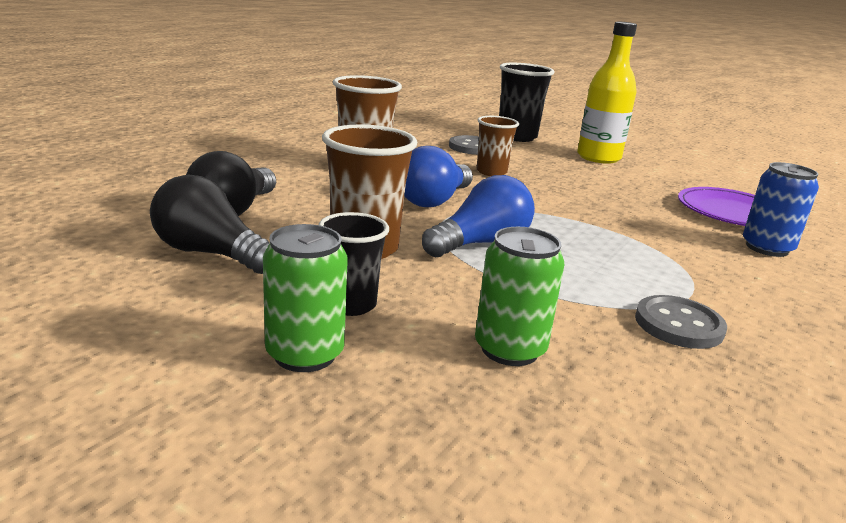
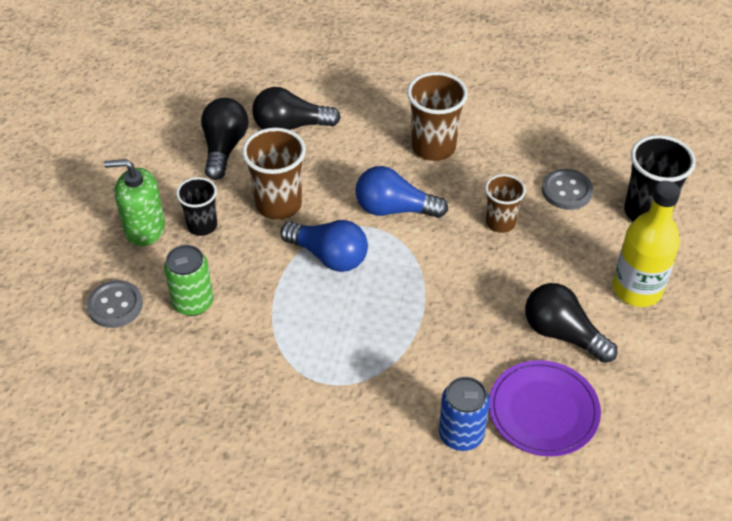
camera: 70 degrees right, 25 degrees up
(305, 354) = (144, 228): green can -> green soap dispenser
(641, 186) = (562, 334): none -> black light bulb
(678, 325) = (270, 377): grey button -> grey button (115, 305)

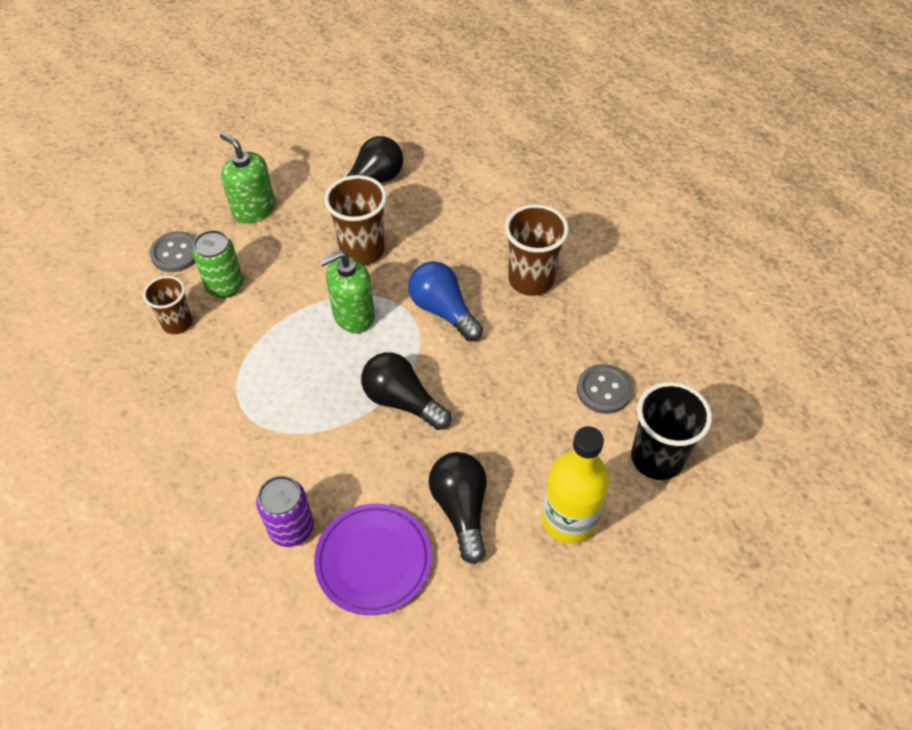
camera: 40 degrees right, 5 degrees up
(202, 226) = (293, 232): black cup -> none
(291, 126) = (438, 194): black light bulb -> black light bulb (402, 401)
(329, 256) = (353, 315): blue light bulb -> green soap dispenser
(461, 434) = (291, 528): blue can -> purple can
(500, 223) = (515, 379): brown cup -> brown cup (177, 323)

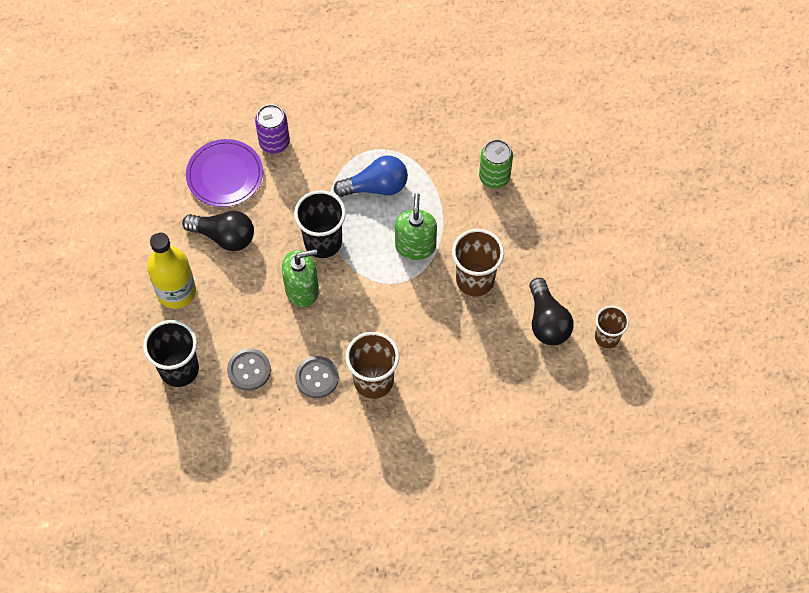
camera: 120 degrees right, 10 degrees up
(176, 253) = (546, 157): grey button -> grey button (317, 378)
(177, 323) = (476, 137): brown cup -> brown cup (607, 337)
(254, 209) = (564, 224): green soap dispenser -> green soap dispenser (302, 289)
(402, 401) = (323, 242): black light bulb -> black cup
(443, 311) = (382, 305): blue light bulb -> blue light bulb (376, 187)

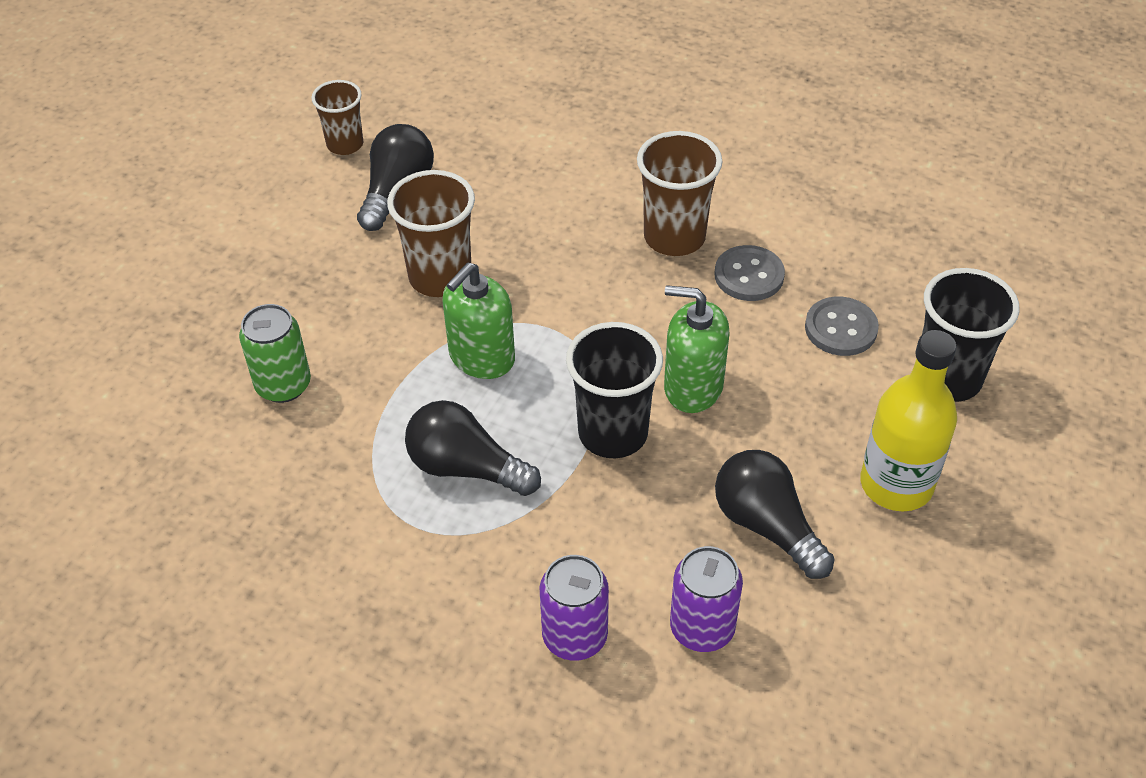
camera: 145 degrees left, 15 degrees down
(225, 175) = (702, 628): purple plate -> purple can
(376, 187) = (466, 468): blue light bulb -> black light bulb

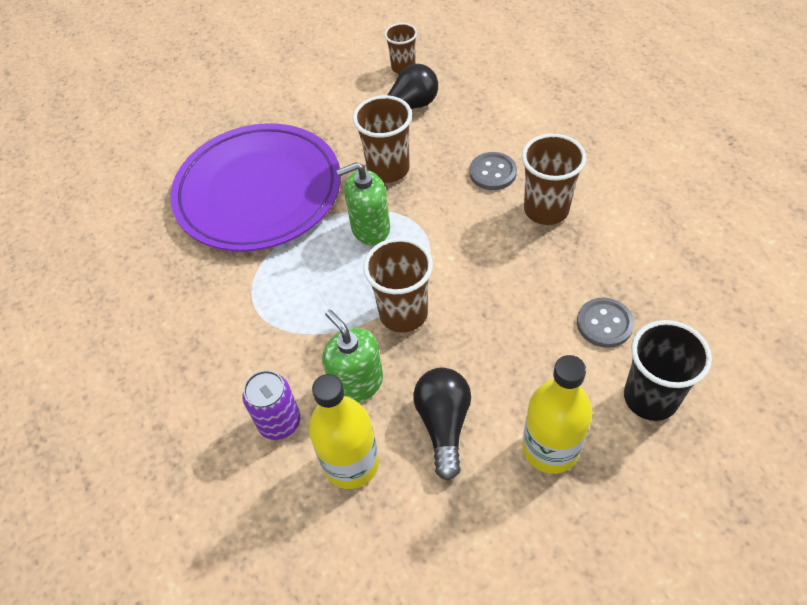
camera: 40 degrees right, 5 degrees up
(283, 385) = (258, 191): green can -> purple plate
(466, 468) = (307, 289): black light bulb -> none
(613, 433) = (403, 313): black cup -> brown cup
(693, 387) = (475, 311): green soap dispenser -> green soap dispenser (357, 383)
(702, 628) = (351, 463): purple can -> yellow bottle
(749, 275) = (573, 257): grey button -> grey button (492, 172)

